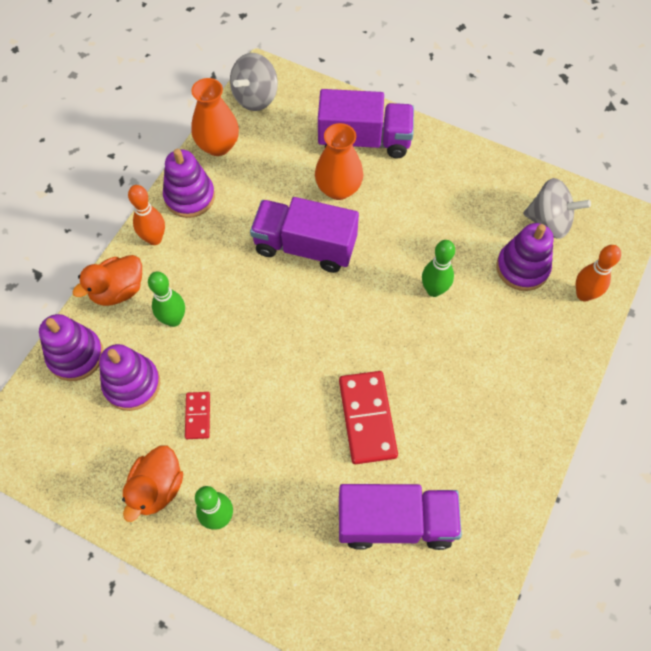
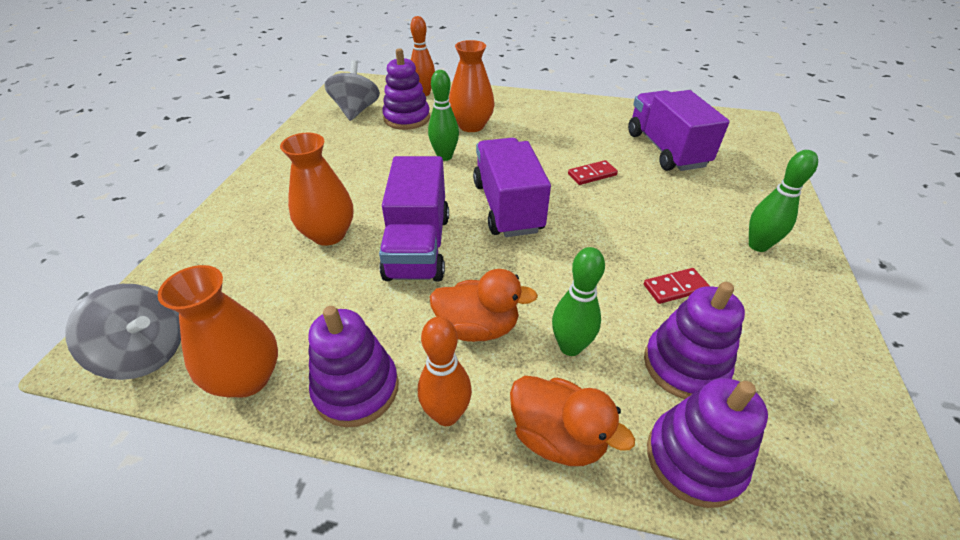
camera: 105 degrees left, 20 degrees down
(157, 488) = (777, 300): orange duck -> orange duck (478, 327)
(364, 140) = (252, 226): purple truck -> purple truck (507, 207)
(367, 418) = (592, 174): red domino -> red domino, size x0.53
(493, 329) = (471, 126): none -> orange vase

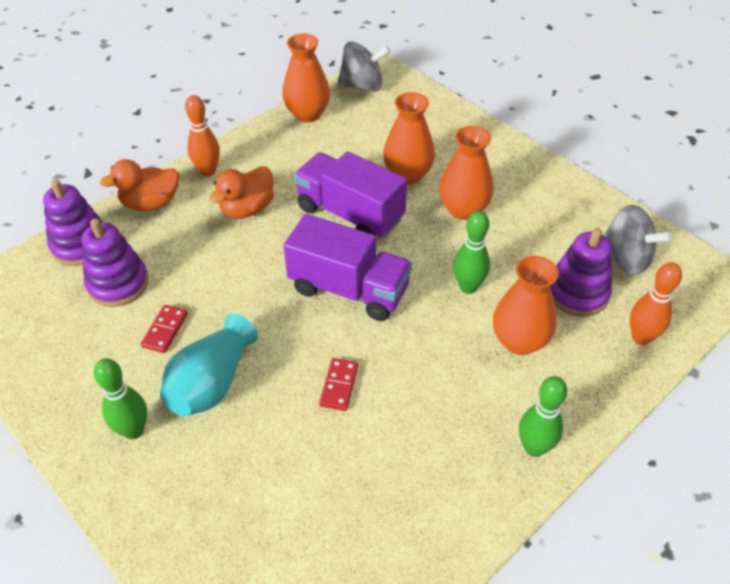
camera: 125 degrees right, 5 degrees up
(146, 353) = (362, 86): grey spinning top -> grey spinning top turned 150 degrees counterclockwise
(356, 186) = (463, 209): none -> orange vase
(356, 389) = (259, 147): purple stacking toy -> none
(570, 347) = (188, 241): green bowling pin -> green bowling pin (534, 447)
(665, 150) = (321, 500): purple truck -> none
(672, 230) = (212, 383): none -> turquoise vase

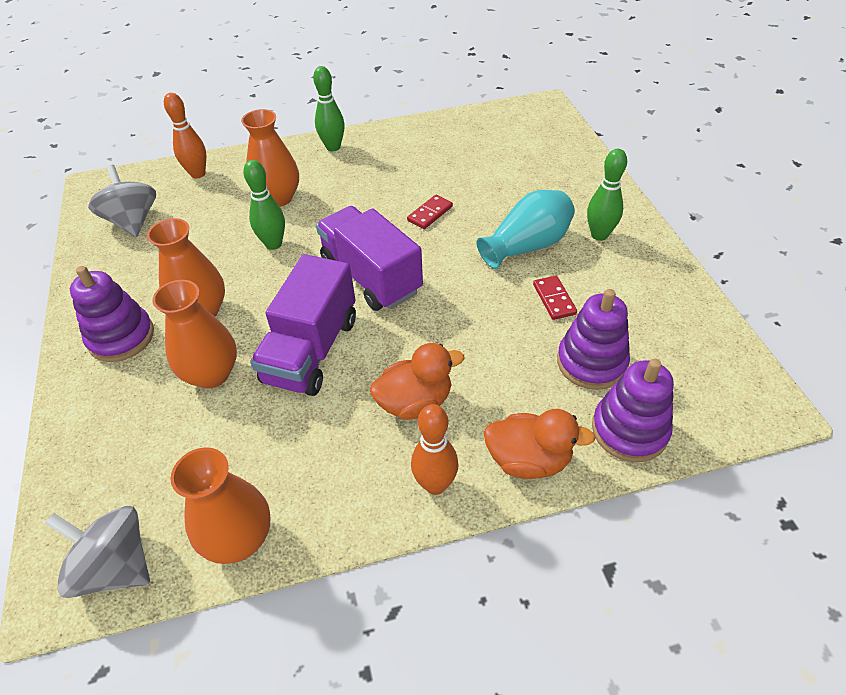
camera: 150 degrees left, 0 degrees up
(165, 330) = (554, 299): red domino -> red domino turned 60 degrees counterclockwise
(350, 214) = (311, 350): purple truck -> purple truck turned 45 degrees clockwise
(577, 293) = (200, 212): purple stacking toy -> purple stacking toy (121, 337)

